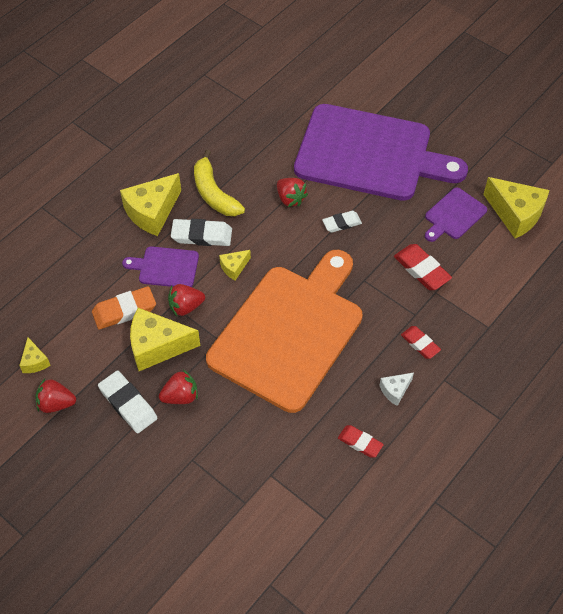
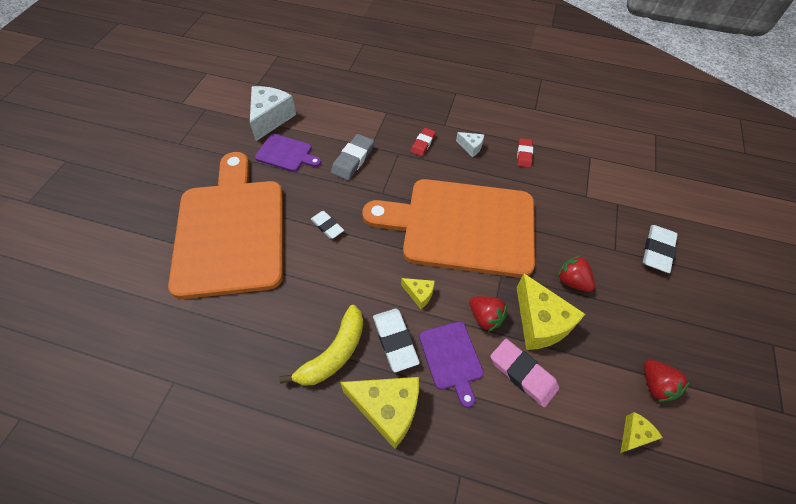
camera: 115 degrees left, 0 degrees up
(124, 310) = (523, 374): orange eraser -> pink eraser
(128, 404) = (609, 320): white eraser -> white eraser (657, 251)
(290, 199) = (313, 277): red strawberry -> none
(369, 154) = (231, 231): purple cutting board -> orange cutting board
(421, 269) = (353, 159): red eraser -> grey eraser
(515, 214) = (270, 118): yellow cheese -> white cheese

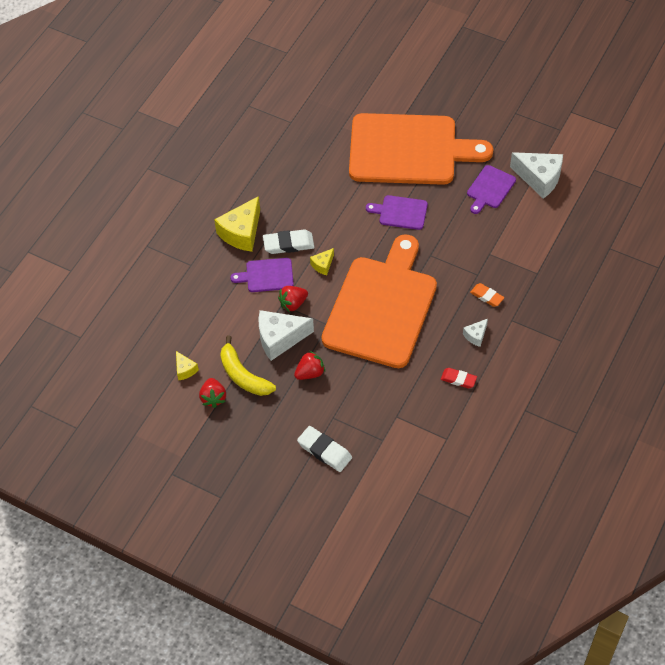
camera: 105 degrees right, 0 degrees up
(327, 226) = (400, 212): white eraser -> purple cutting board
(334, 353) = (288, 207): yellow banana -> yellow banana (243, 375)
(353, 159) = (474, 238): grey eraser -> none
(423, 144) = (487, 296): red eraser -> orange eraser
(523, 374) = (244, 316): pink eraser -> none
(540, 323) = (280, 339): yellow cheese -> white cheese
(655, 385) = (213, 398): red strawberry -> red strawberry turned 90 degrees counterclockwise

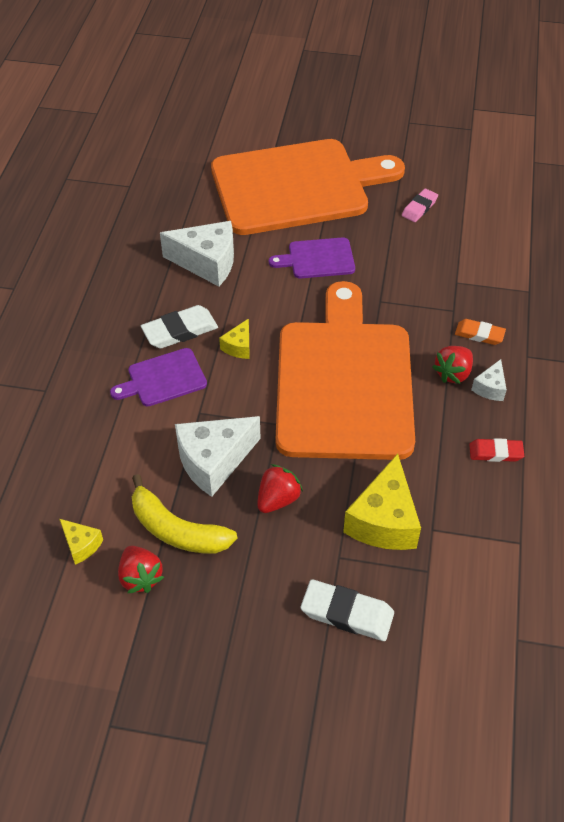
camera: 20 degrees left, 5 degrees down
(241, 233) = (107, 331): yellow cheese -> yellow cheese (384, 520)
(293, 304) = (215, 407): red strawberry -> red strawberry (453, 373)
(490, 189) = (419, 208): purple cutting board -> pink eraser
(539, 178) = (474, 184): white cheese -> white cheese (207, 263)

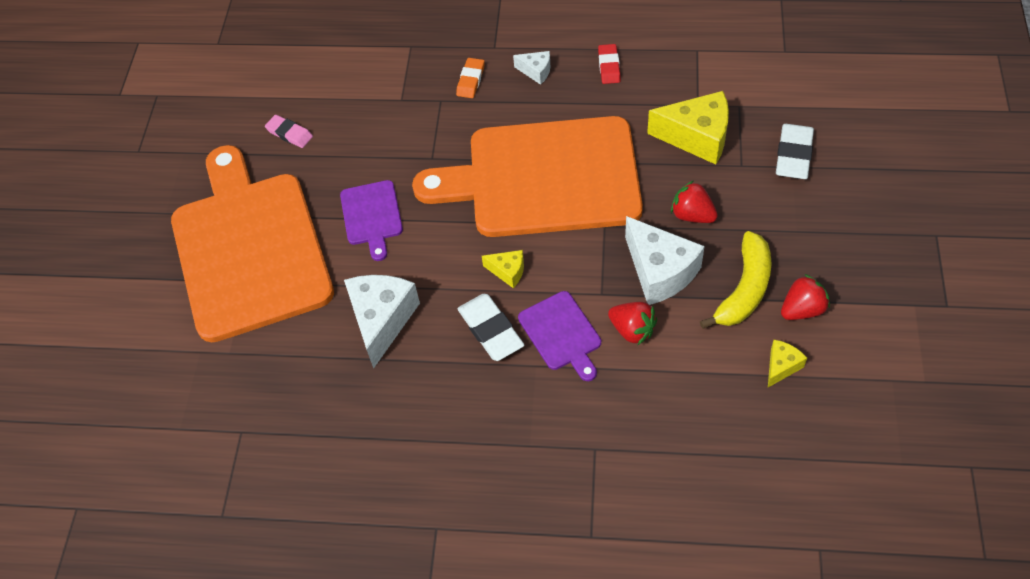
camera: 90 degrees left, 5 degrees up
(453, 373) = (522, 97): red strawberry -> red strawberry (632, 330)

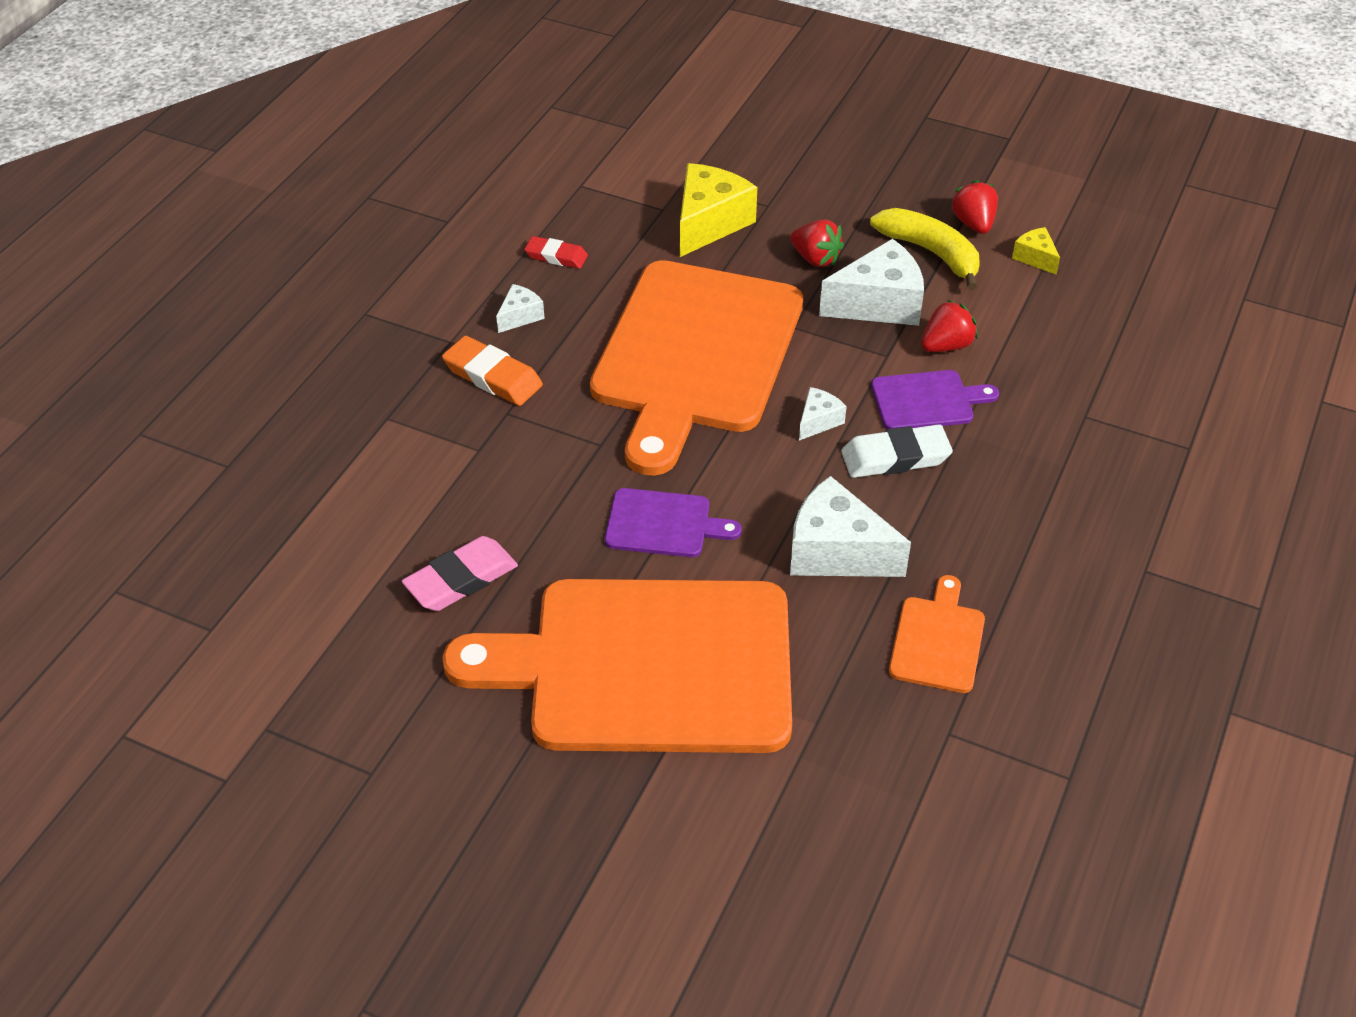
camera: 75 degrees left, 10 degrees down
(289, 134) = (461, 579): pink eraser -> pink eraser, size x1.54
(320, 404) = (937, 640): none -> orange cutting board
(470, 80) = (493, 376): orange eraser -> orange eraser, size x1.54
(508, 271) = (818, 421): yellow cheese -> white cheese
(692, 215) = (815, 259): red strawberry -> red strawberry turned 105 degrees counterclockwise
(793, 155) = (776, 167): white eraser -> none

